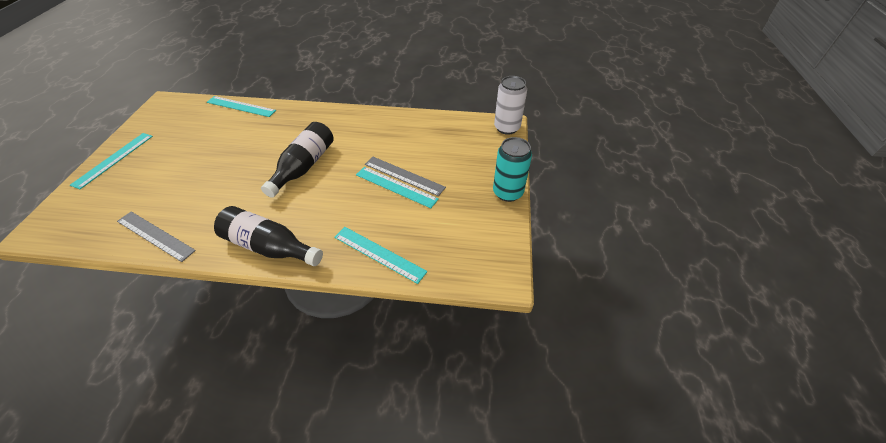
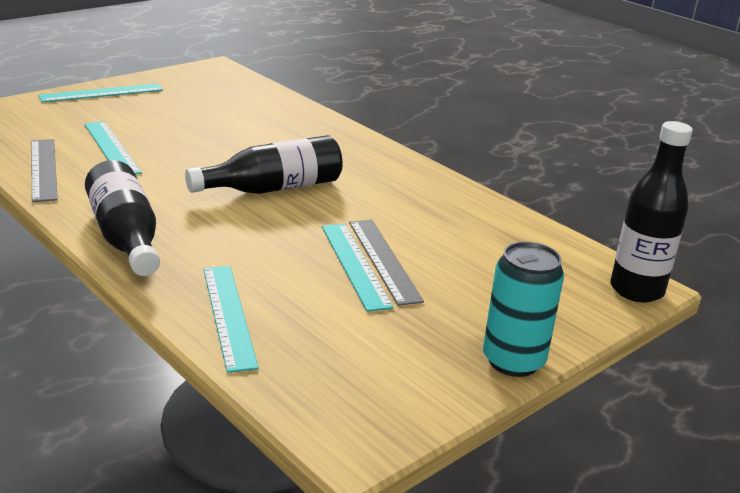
camera: 40 degrees right, 20 degrees down
(241, 106) = (288, 103): turquoise ruler -> turquoise ruler (111, 148)
(507, 128) = (636, 290): white can -> black bottle

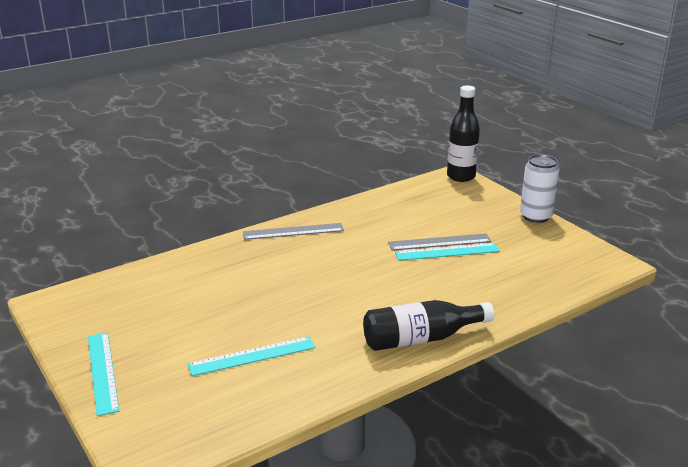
camera: 80 degrees left, 0 degrees up
(43, 169) = (296, 391): grey ruler -> grey ruler (293, 231)
(228, 315) = (515, 296): turquoise ruler -> none
(273, 188) = (338, 277): black bottle -> none
(513, 361) = (535, 216): turquoise can -> white can

